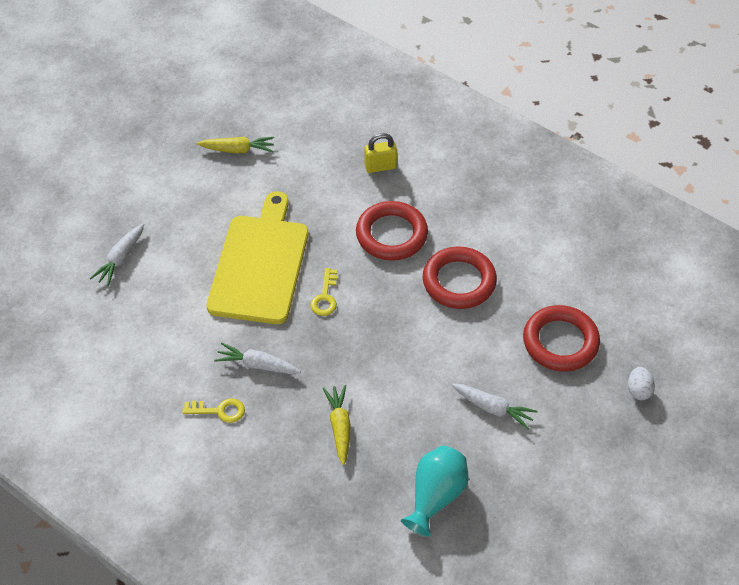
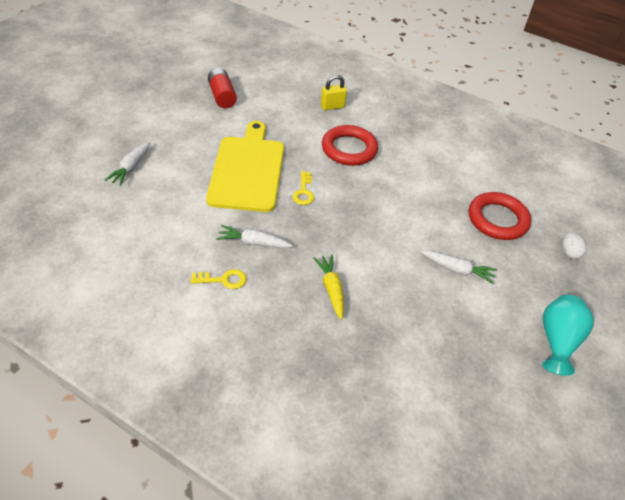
camera: 10 degrees left, 5 degrees down
(237, 150) = (222, 96): yellow carrot -> red battery
(435, 496) = (426, 343): turquoise vase -> turquoise vase (557, 341)
(459, 281) = (408, 179): red ring -> none

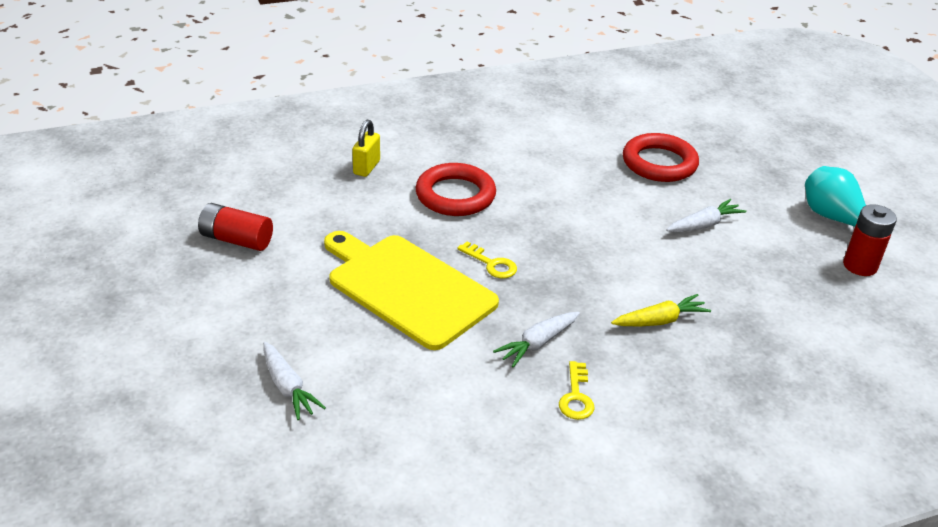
camera: 50 degrees left, 10 degrees down
(223, 280) = (576, 396): yellow key -> yellow key turned 150 degrees clockwise
(331, 289) = (660, 321): yellow carrot -> yellow carrot turned 135 degrees clockwise
(517, 379) = (860, 266): none -> red battery
(569, 253) = (737, 150): white egg -> none

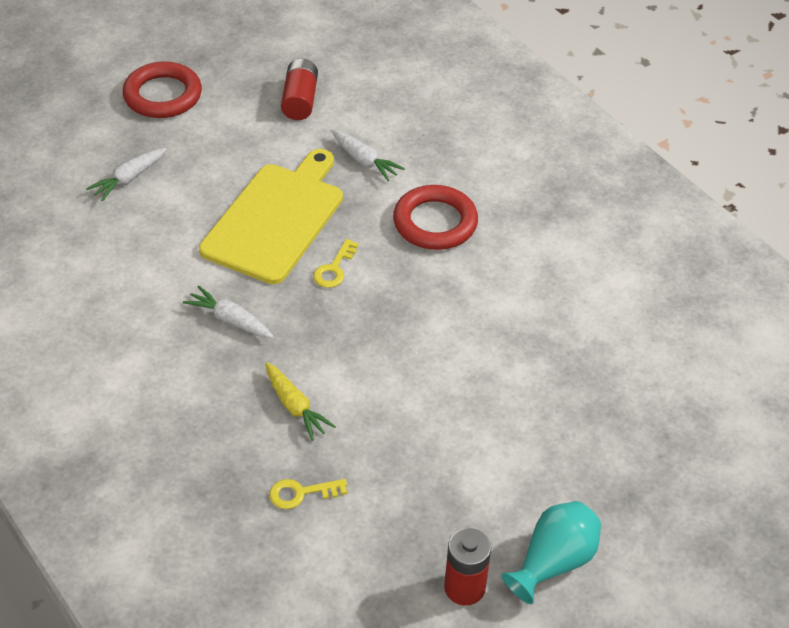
camera: 75 degrees right, 10 degrees up
(366, 167) = (450, 151): yellow padlock -> none
(576, 396) = (168, 356): yellow key -> yellow key (301, 493)
(659, 163) = (587, 380): red ring -> red ring (163, 95)
(704, 225) = (479, 432): white carrot -> white carrot (364, 161)

